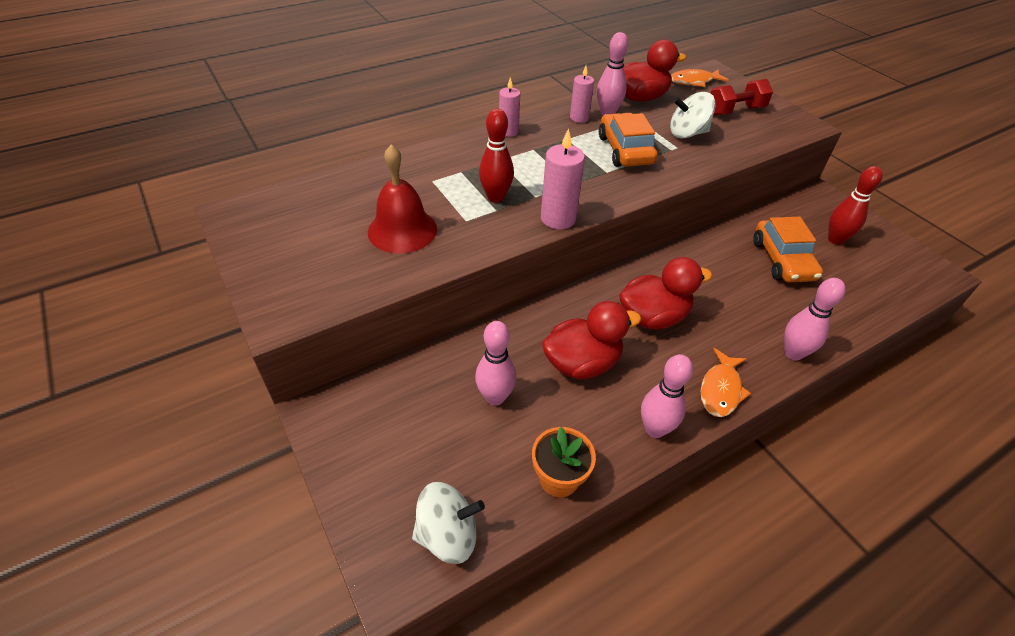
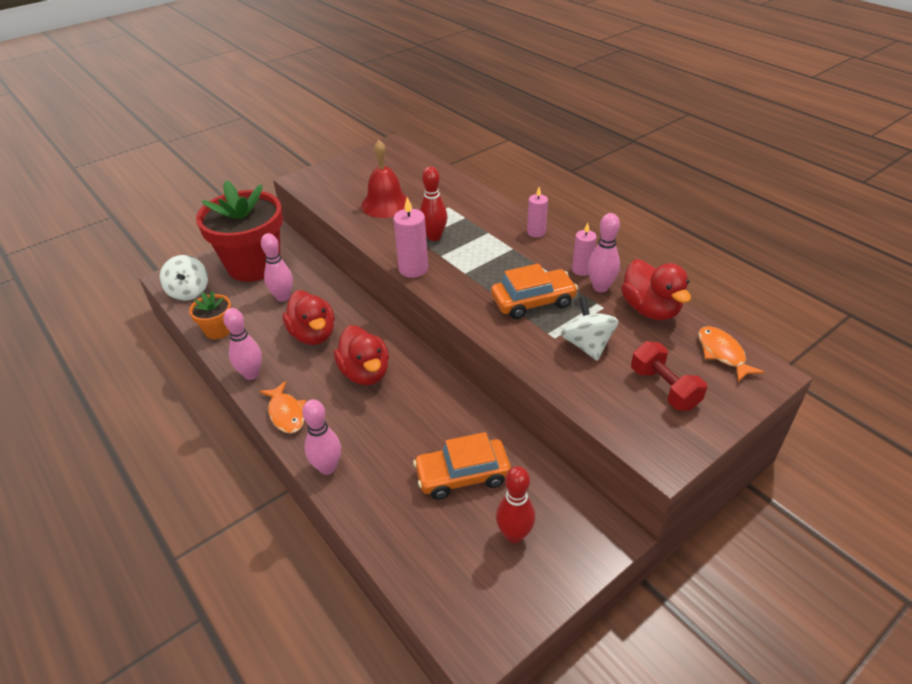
camera: 85 degrees right, 5 degrees down
(401, 438) = (254, 265): none -> red flower pot
(721, 390) = (286, 413): orange fish -> orange fish turned 135 degrees counterclockwise

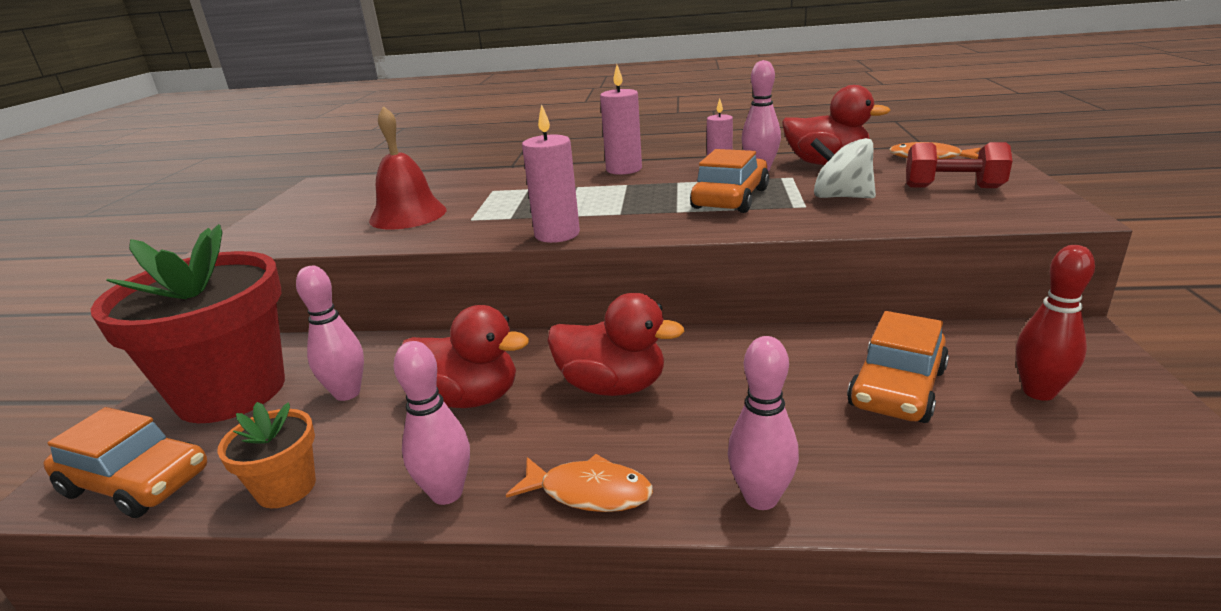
camera: 45 degrees left, 15 degrees down
(189, 292) = (136, 482): white spinning top -> orange car
(434, 237) = (526, 209): red bowling pin -> none
(536, 232) = (624, 169): pink candle -> pink candle, size x1.50

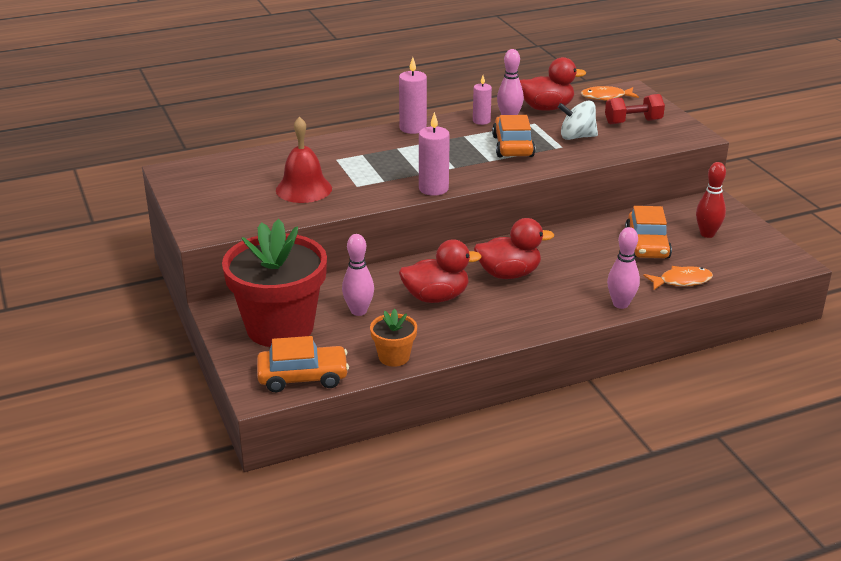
camera: 30 degrees left, 5 degrees up
(447, 493) = (480, 338): pink bowling pin -> none
(589, 492) = (546, 320): orange fish -> orange fish (681, 281)

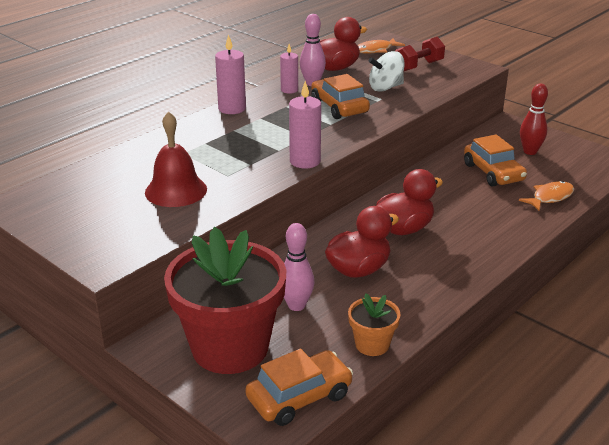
camera: 25 degrees left, 0 degrees up
(620, 304) = (522, 231): pink bowling pin -> none

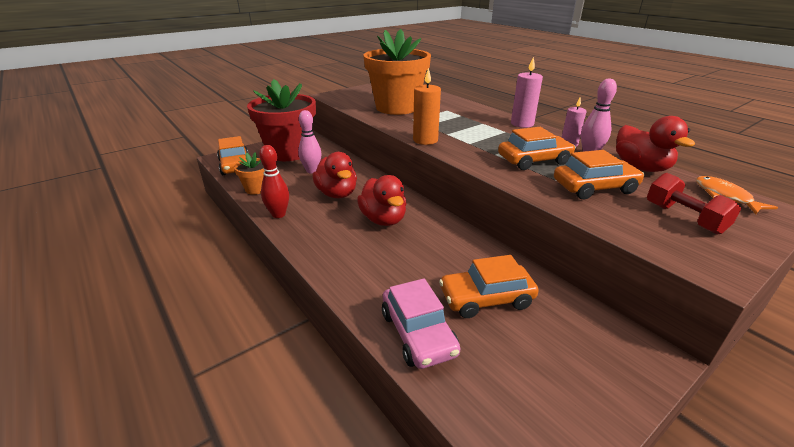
camera: 100 degrees right, 0 degrees up
(176, 190) = (397, 107): red bell -> orange flower pot
(305, 161) = (425, 140): pink candle -> orange candle
(385, 88) = (594, 188): white spinning top -> orange car
(530, 152) = (552, 353): red bowling pin -> red bowling pin (278, 214)
(550, 197) = (418, 333): orange fish -> pink car

